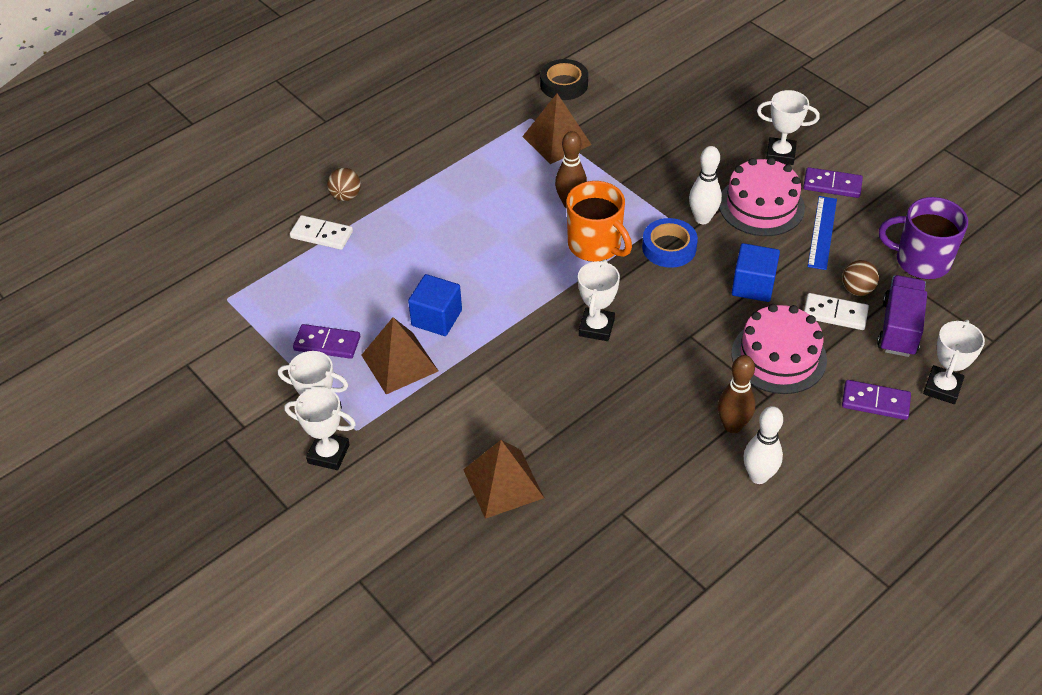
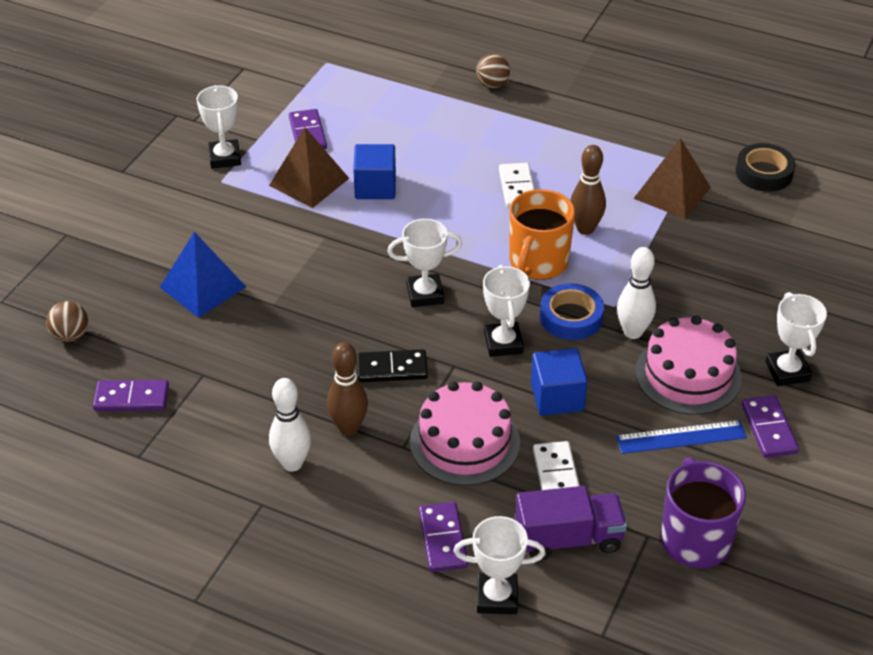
camera: 65 degrees right, 5 degrees down
(321, 235) = (434, 87): white domino -> white domino (517, 188)
(328, 454) = (187, 174): white trophy -> white trophy (503, 343)
(503, 483) = (203, 287): brown pyramid -> blue pyramid
(628, 577) = (132, 398): none -> purple domino
(676, 377) = (392, 369): none -> black domino
(857, 290) = (607, 488): brown ball -> brown ball (70, 335)

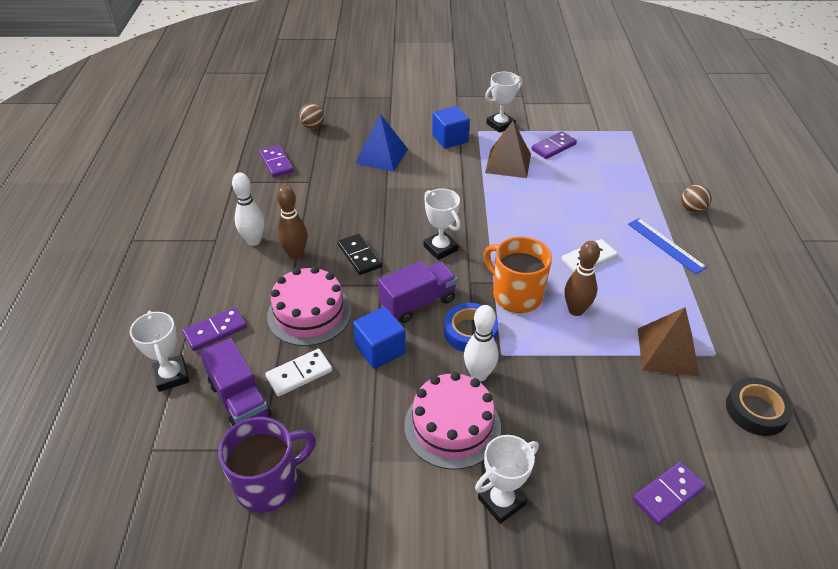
camera: 65 degrees right, 0 degrees up
(375, 187) = (528, 191): blue cube -> blue cube (450, 139)
(503, 343) = (418, 303): white trophy -> purple truck
(538, 263) = (516, 295): orange mug -> orange mug turned 45 degrees clockwise
(681, 437) = (377, 442): blue ruler -> blue ruler (665, 245)
(769, 429) = (420, 505): purple domino -> purple domino (668, 494)

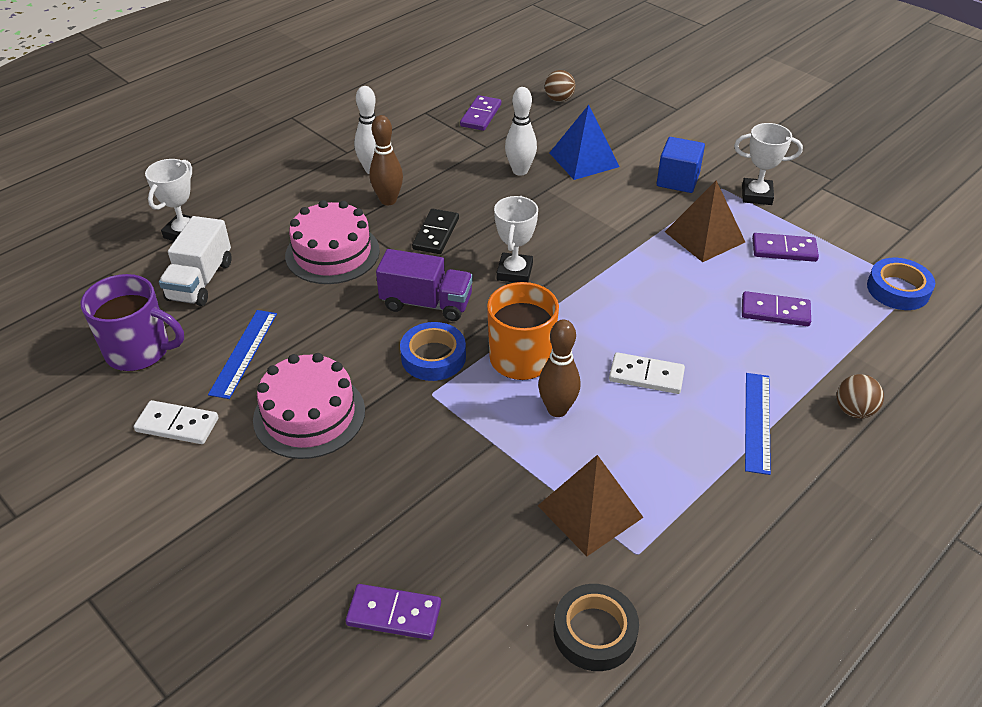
camera: 45 degrees right, 0 degrees up
(215, 331) = (252, 221): purple domino -> purple domino (775, 312)
(239, 400) = (200, 281): purple truck -> white truck
(299, 374) = (262, 292): white domino -> white domino (177, 425)
(349, 423) = (243, 353): none -> blue ruler
(380, 349) = (343, 317): blue cube -> none
(479, 374) = (388, 394): white bowling pin -> white bowling pin (520, 171)
(501, 501) = (261, 497): white trophy -> none
(626, 137) = (898, 289): none -> blue tape

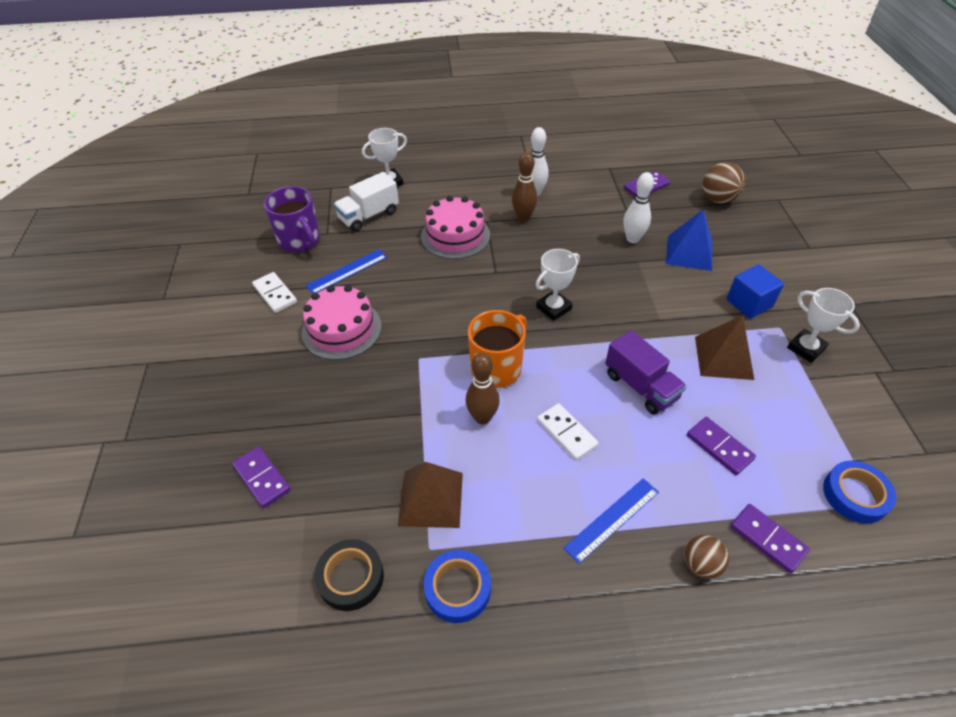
camera: 40 degrees right, 5 degrees up
(426, 303) = (476, 298): purple truck -> purple truck (640, 386)
(433, 357) = (444, 335): blue tape -> blue tape (457, 588)
(436, 234) = (530, 255): black domino -> none
(559, 99) = (718, 199): brown ball -> brown ball, size x1.50
(784, 250) = (781, 404): purple domino -> purple domino (767, 539)

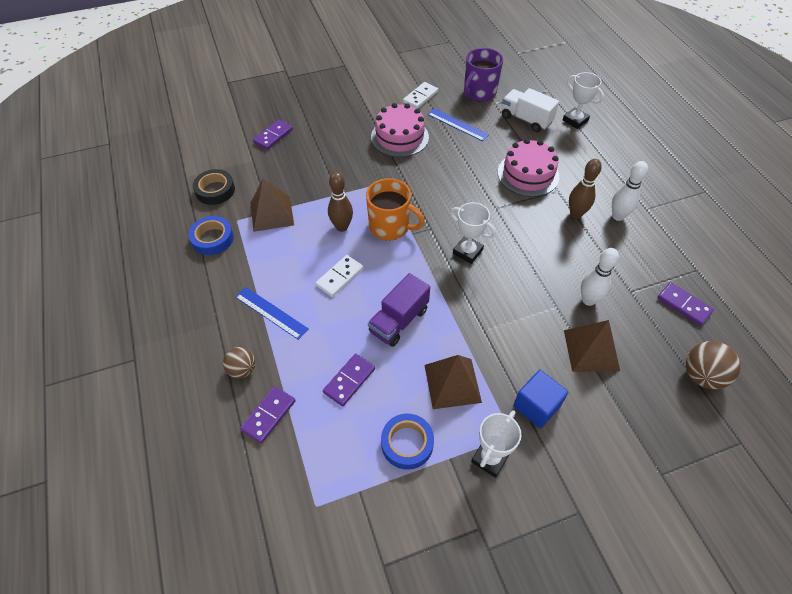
camera: 75 degrees right, 5 degrees up
(689, 252) = (591, 350): blue pyramid -> brown pyramid
(855, 495) = (321, 488): blue tape -> blue tape (407, 443)

